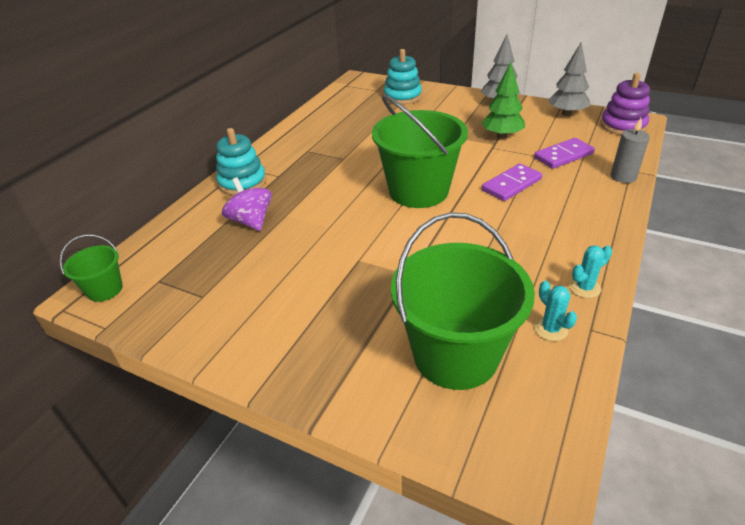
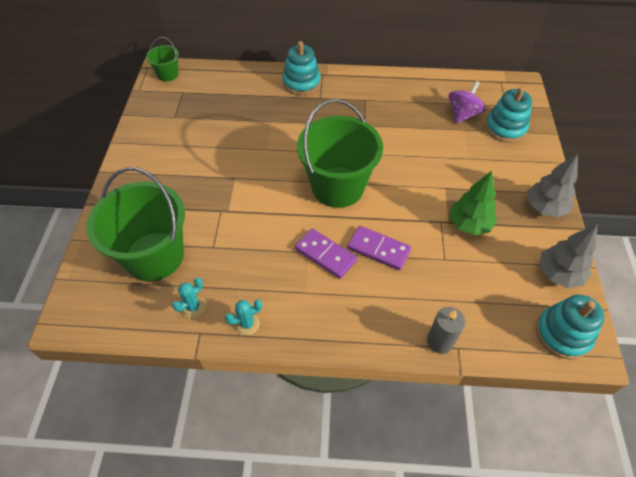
camera: 65 degrees right, 15 degrees up
(251, 221) = (256, 107): purple spinning top -> purple spinning top (463, 114)
(563, 156) = (456, 283): purple domino -> purple domino (325, 255)
(584, 287) = (247, 324): turquoise cactus -> turquoise cactus turned 60 degrees counterclockwise
(622, 126) = (562, 334): purple stacking toy -> turquoise stacking toy

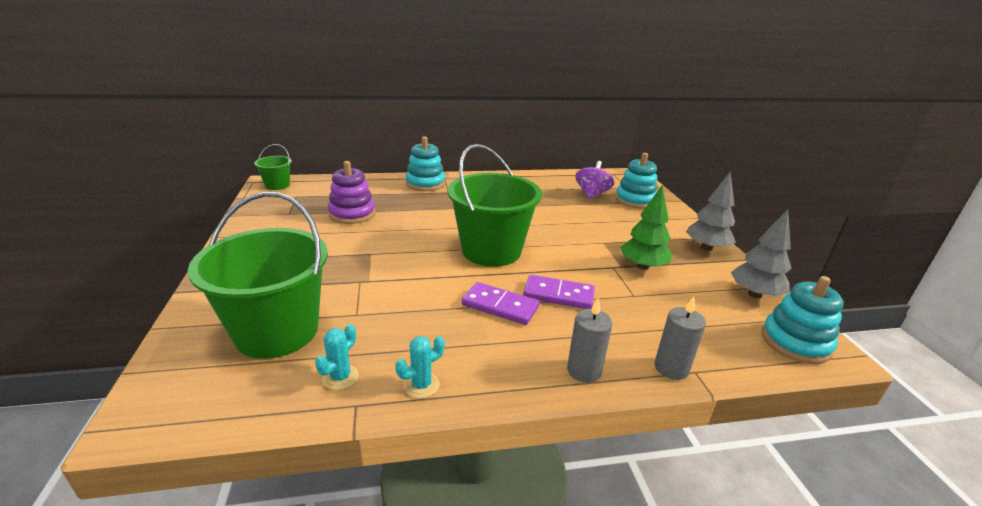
camera: 15 degrees left, 25 degrees down
(227, 123) = (352, 214): none -> purple stacking toy
(369, 332) = (584, 371): none -> grey candle

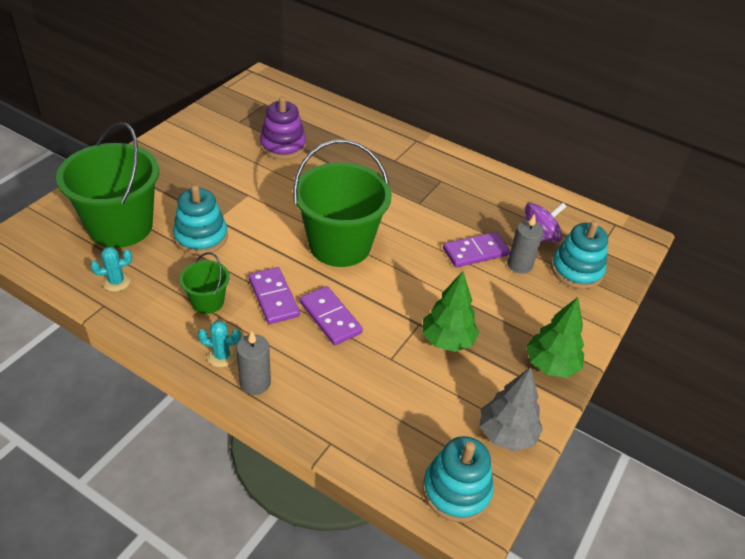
camera: 40 degrees right, 15 degrees up
(277, 185) = (265, 84): green bucket -> green bucket (207, 302)
(421, 385) = (149, 318): turquoise cactus -> turquoise cactus (222, 356)
(425, 183) = (387, 140): turquoise stacking toy -> turquoise stacking toy (201, 237)
(574, 215) = (475, 252): none -> purple domino
(671, 368) = (317, 427): grey candle -> grey candle (519, 265)
(706, 248) = (551, 365): grey tree -> green tree

